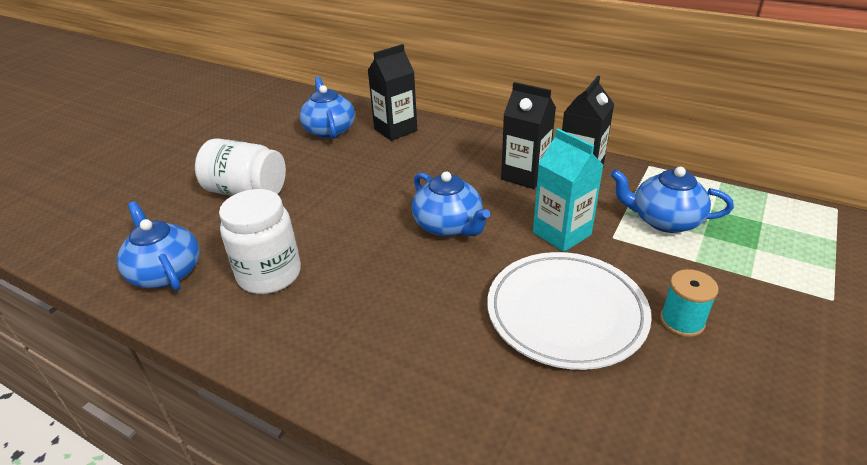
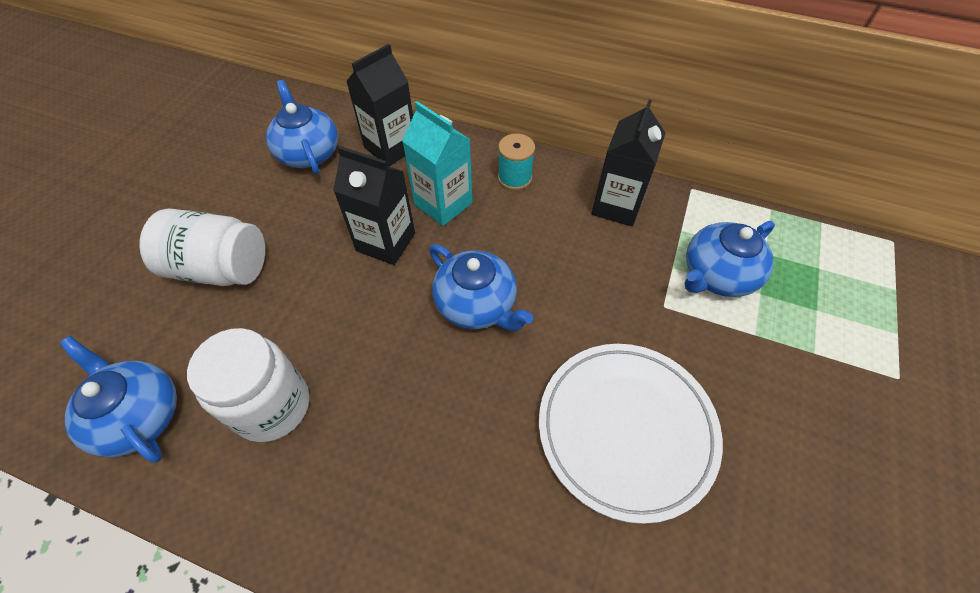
camera: 10 degrees left, 20 degrees up
(525, 175) = (555, 215): black carton -> black carton (386, 242)
(561, 233) = (607, 306): turquoise carton -> turquoise carton (443, 204)
(664, 220) = (716, 275): blue teapot -> blue teapot turned 45 degrees counterclockwise
(682, 321) = (750, 427): turquoise spool -> turquoise spool (514, 178)

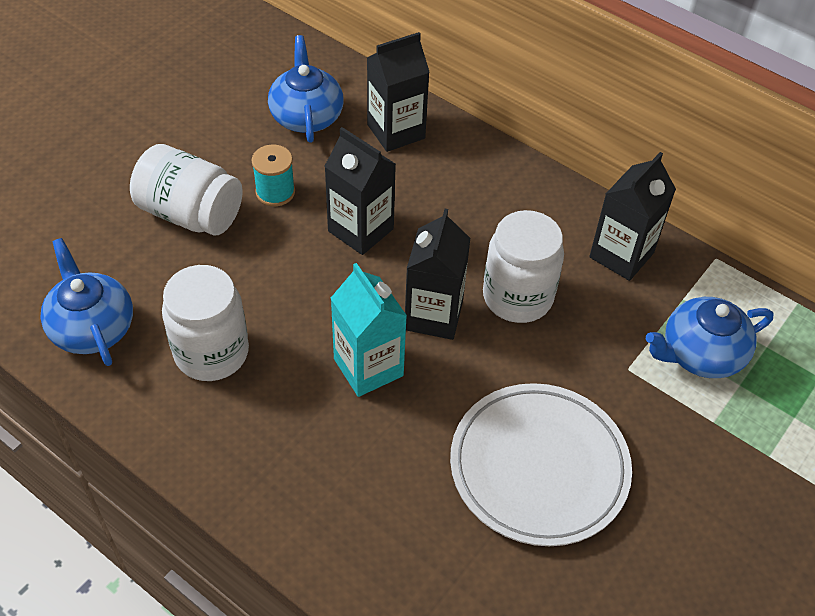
camera: 15 degrees right, 5 degrees down
(443, 204) = (433, 206): turquoise carton -> turquoise carton (368, 367)
(477, 305) = (433, 315): blue teapot -> black carton
(514, 178) = (520, 197): turquoise spool -> turquoise spool (275, 192)
(545, 266) = (517, 297): none -> white jar

